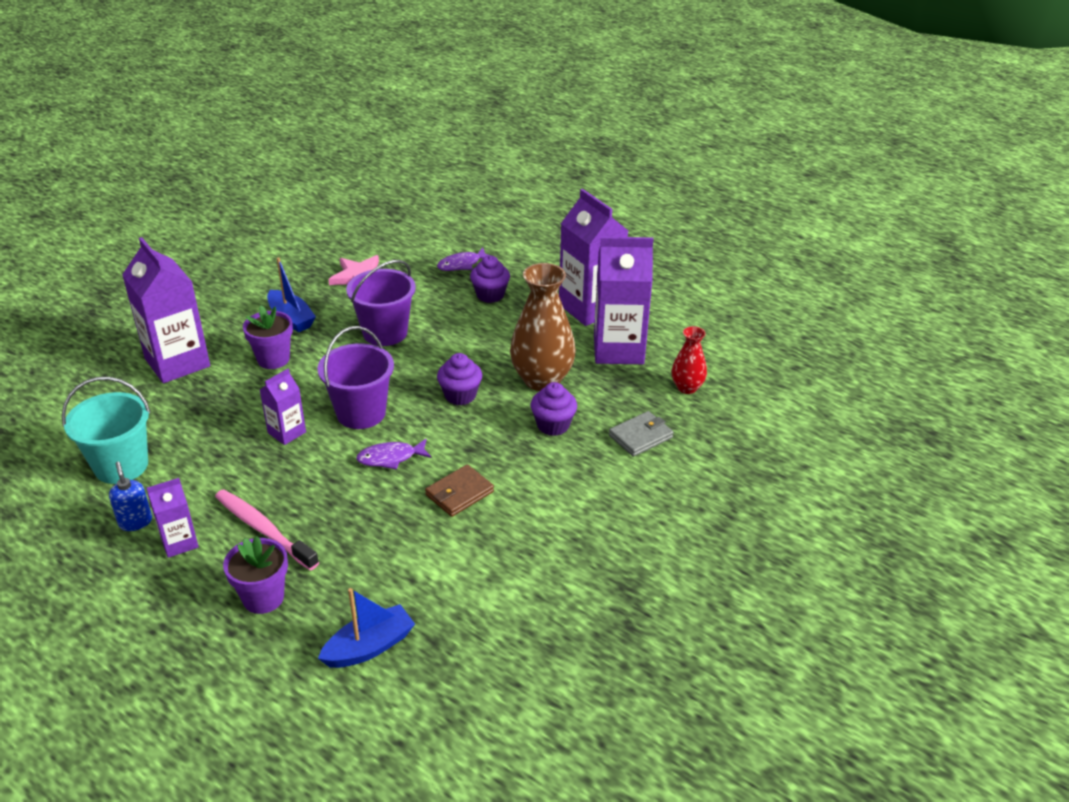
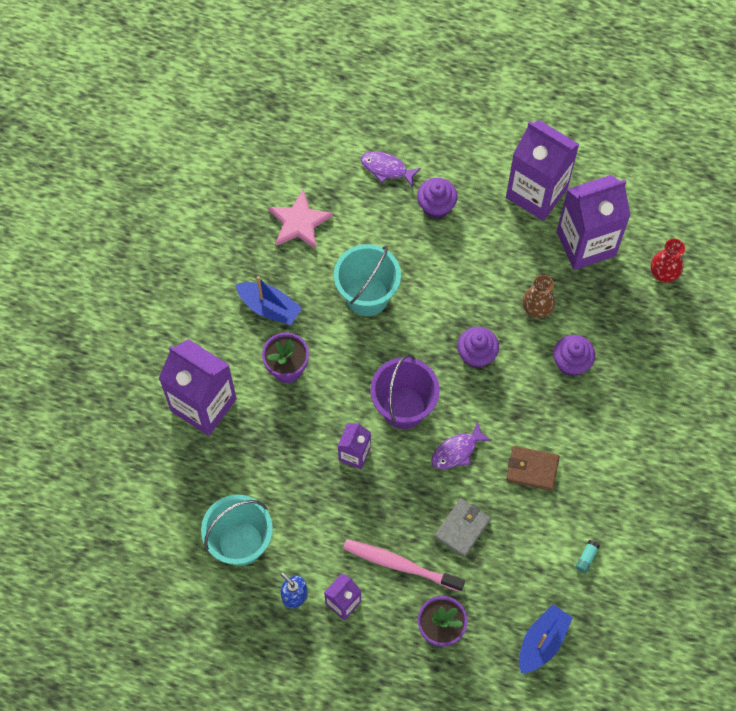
camera: 20 degrees left, 30 degrees up
(385, 333) = (367, 296): purple bucket -> turquoise bucket
(459, 493) = (532, 469): brown wallet -> brown wallet turned 75 degrees clockwise
(462, 264) = (386, 168): purple fish -> purple fish turned 75 degrees clockwise
(471, 585) = (586, 558): none -> turquoise glue stick
(542, 380) = (537, 309): brown vase -> brown vase, size x0.54
(640, 436) = (648, 350): grey wallet -> grey wallet (462, 528)

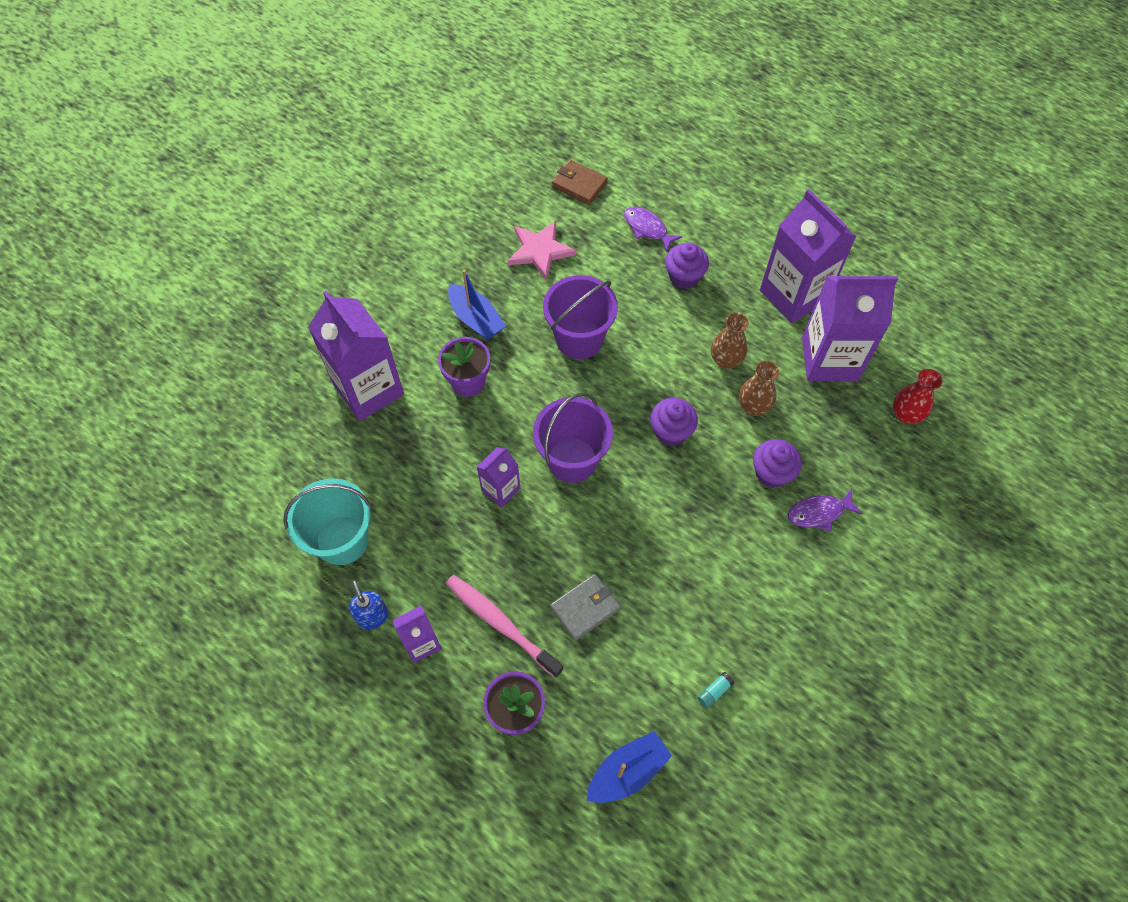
camera: 20 degrees right, 5 degrees down
(367, 296) = (579, 339): turquoise bucket -> purple bucket
(457, 451) = (612, 523): purple fish -> purple fish (819, 513)
(499, 274) = (725, 360): none -> brown vase
(532, 469) = (687, 571): brown wallet -> brown wallet (579, 184)

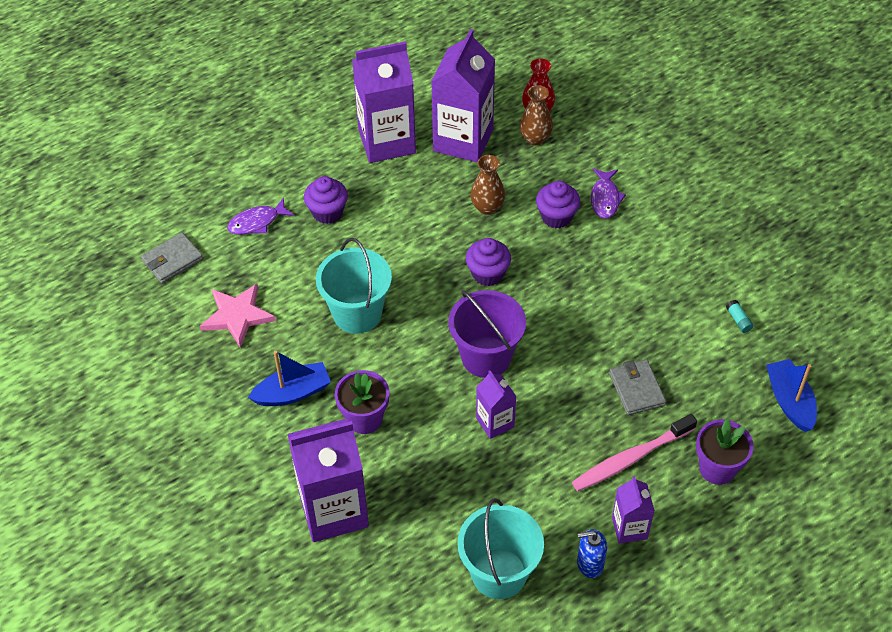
camera: 70 degrees left, 10 degrees down
(579, 184) = (172, 260): brown wallet -> grey wallet
(579, 339) = (357, 313): purple bucket -> turquoise bucket
(725, 360) = (431, 211): brown vase -> brown vase (535, 138)

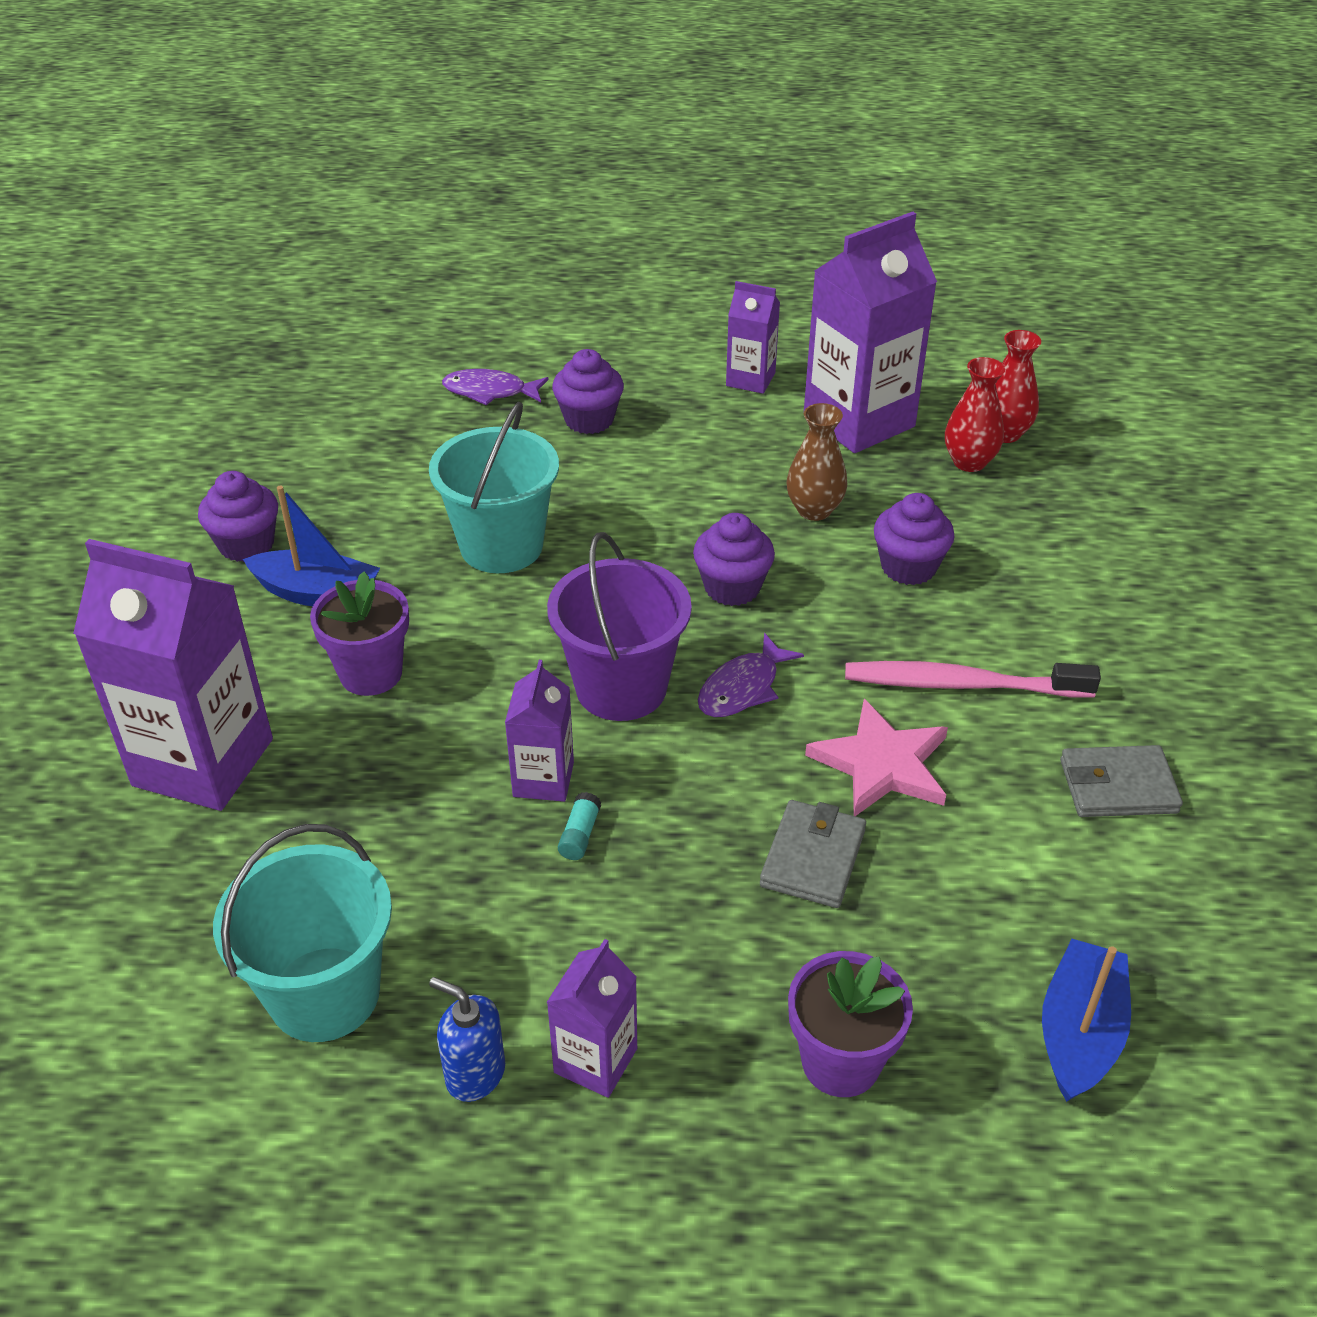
camera: 35 degrees right, 10 degrees down
(172, 260) = (347, 385): grey wallet -> grey wallet (1118, 786)
(225, 387) = (246, 544): none -> purple cupcake
(237, 316) = (352, 476): pink star -> pink star (882, 764)
(386, 141) = (750, 379): purple carton -> purple carton, size x0.51
(535, 138) = (969, 462): brown vase -> red vase
(605, 198) = (1010, 579): purple fish -> purple fish (743, 688)
(631, 458) = (704, 954): pink toothbrush -> pink toothbrush (962, 684)
(738, 320) = (1091, 853): turquoise glue stick -> turquoise glue stick (579, 835)

